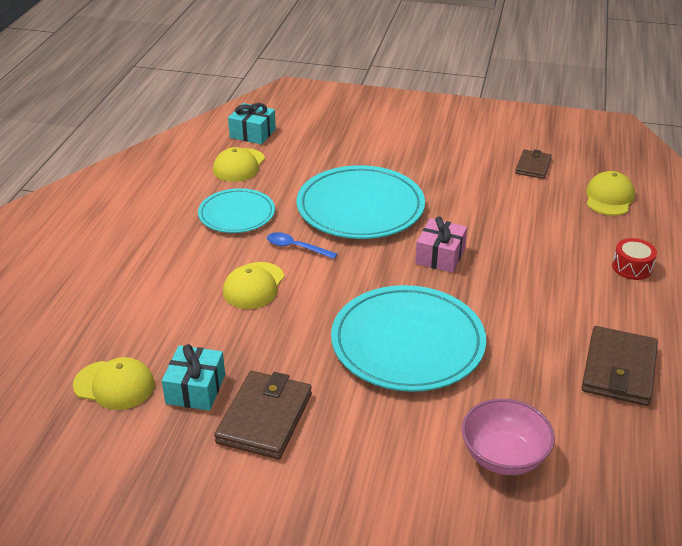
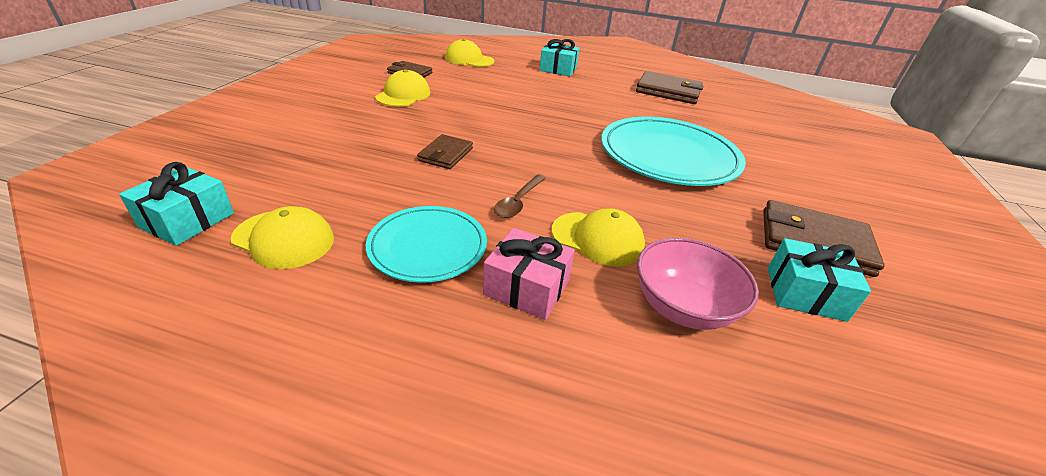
camera: 90 degrees left, 0 degrees up
(114, 385) = (849, 382): yellow cap -> yellow cap (403, 95)
(296, 247) = (518, 202): blue spoon -> brown spoon
(360, 207) = (445, 154): turquoise plate -> brown wallet
(440, 256) = (541, 126): pink gift -> pink gift (527, 287)
(503, 456) = (774, 137): pink bowl -> pink bowl (682, 307)
(632, 267) = (558, 69): red drum -> turquoise gift

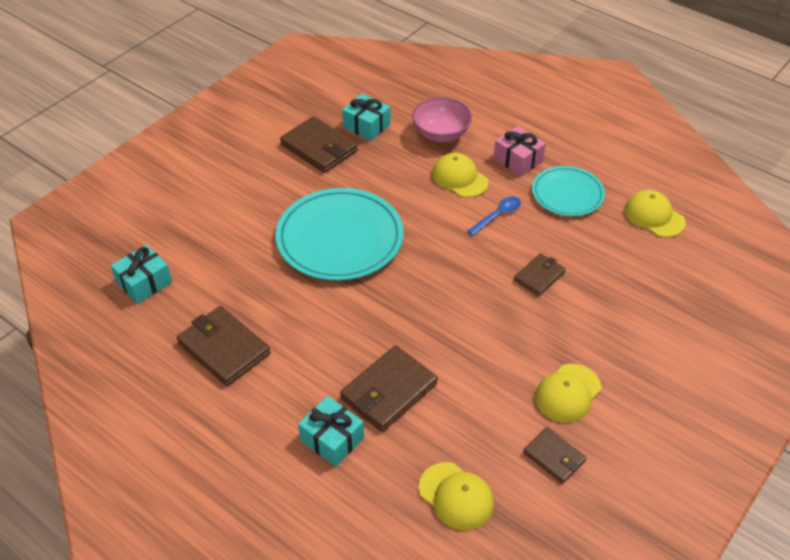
camera: 155 degrees left, 10 degrees up
(187, 220) = (718, 242): turquoise gift -> turquoise gift (144, 282)
(518, 202) = (498, 215): brown spoon -> blue spoon
(539, 85) = (388, 391): none -> brown wallet

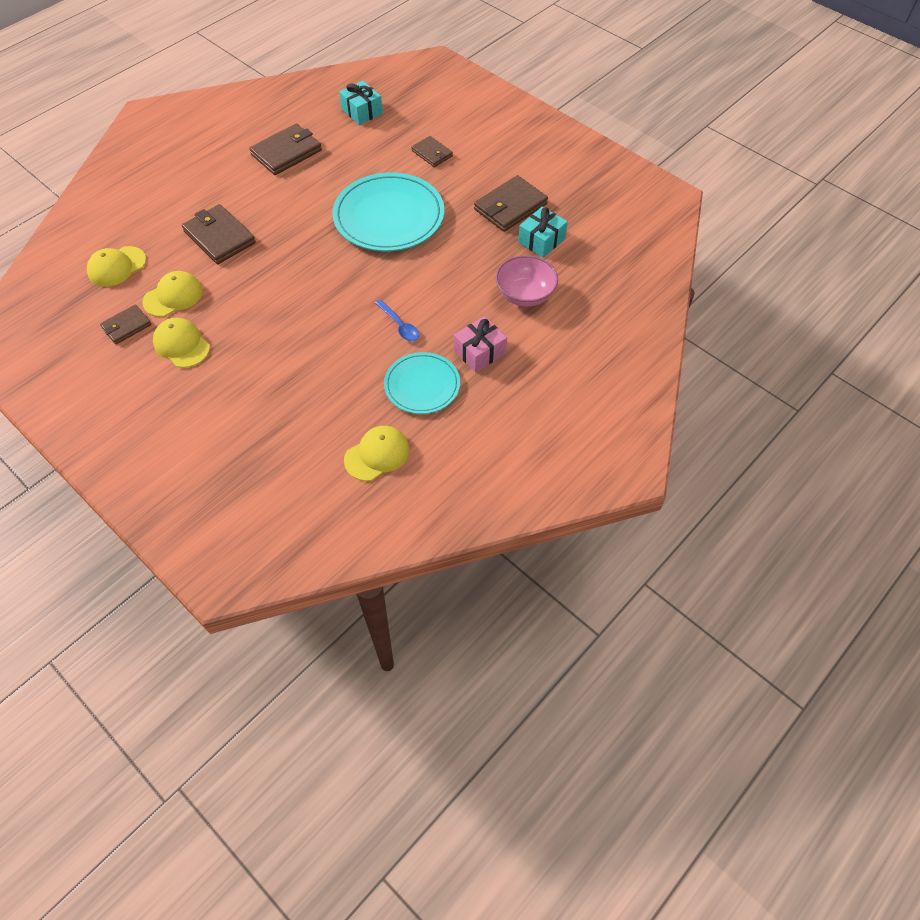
camera: 95 degrees right, 10 degrees up
(332, 439) = (188, 206): turquoise gift -> none
(459, 178) = (456, 302): yellow cap -> yellow cap (173, 296)
(539, 276) = (314, 345): brown wallet -> brown wallet (432, 153)

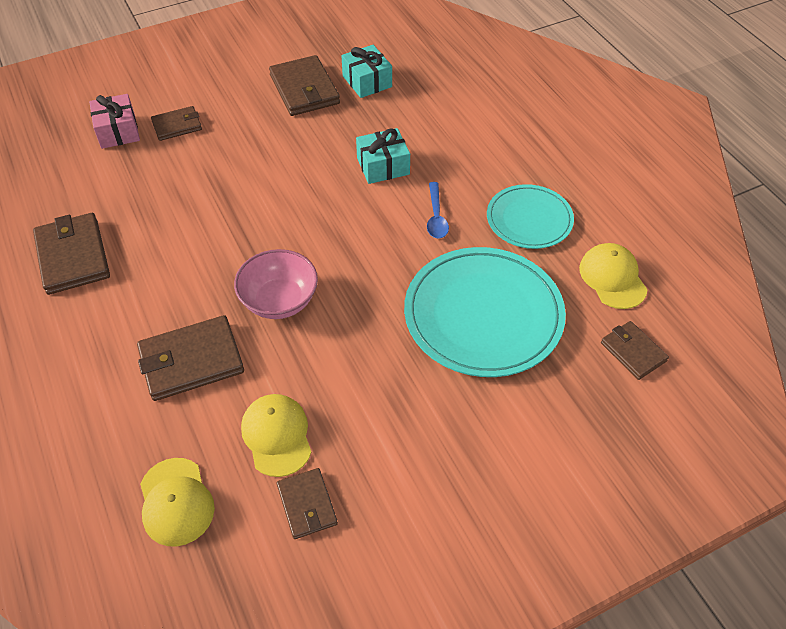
camera: 70 degrees left, 5 degrees down
(181, 344) = (373, 440): yellow cap -> none
(302, 481) = (633, 352): none -> brown wallet
(362, 111) = (52, 167): turquoise gift -> turquoise gift (383, 166)
(389, 216) = (258, 186): turquoise plate -> turquoise plate (483, 315)
(400, 325) = (436, 217): blue spoon -> blue spoon turned 105 degrees clockwise
(479, 352) = (500, 165): pink gift -> pink gift (118, 131)
(525, 295) = (437, 113): pink bowl -> pink bowl (279, 301)

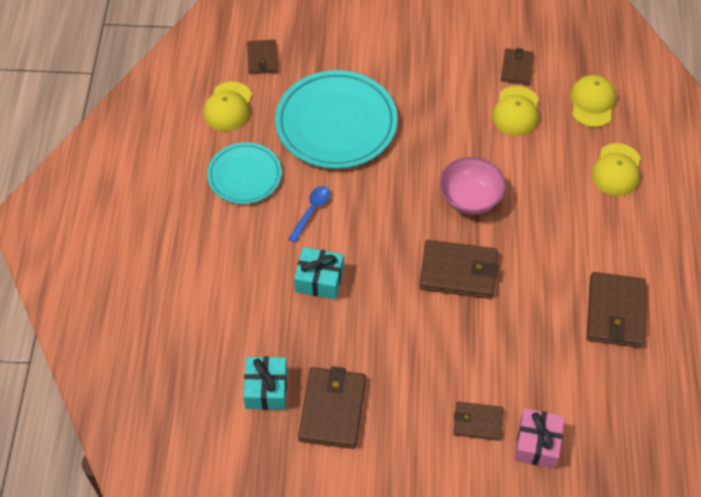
camera: 150 degrees left, 5 degrees up
(113, 415) = (616, 170): none -> yellow cap
(191, 361) = (552, 183): brown wallet -> brown wallet (458, 272)

